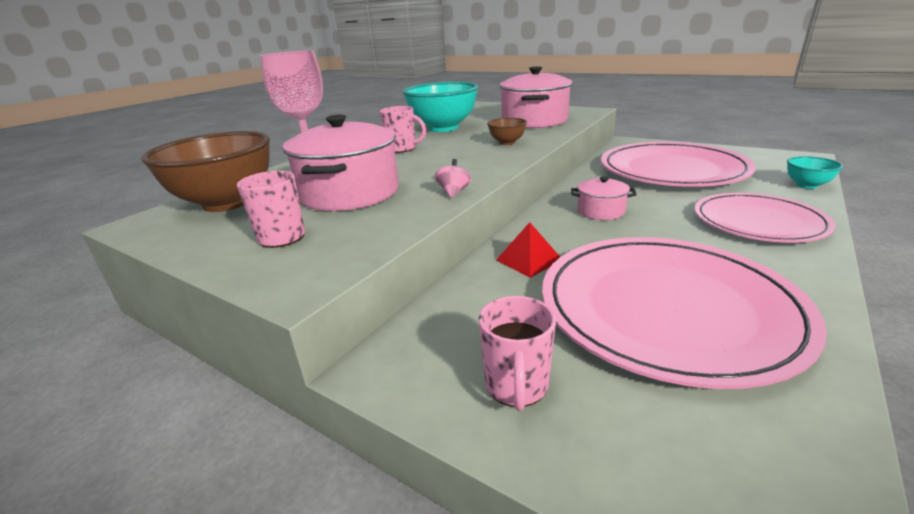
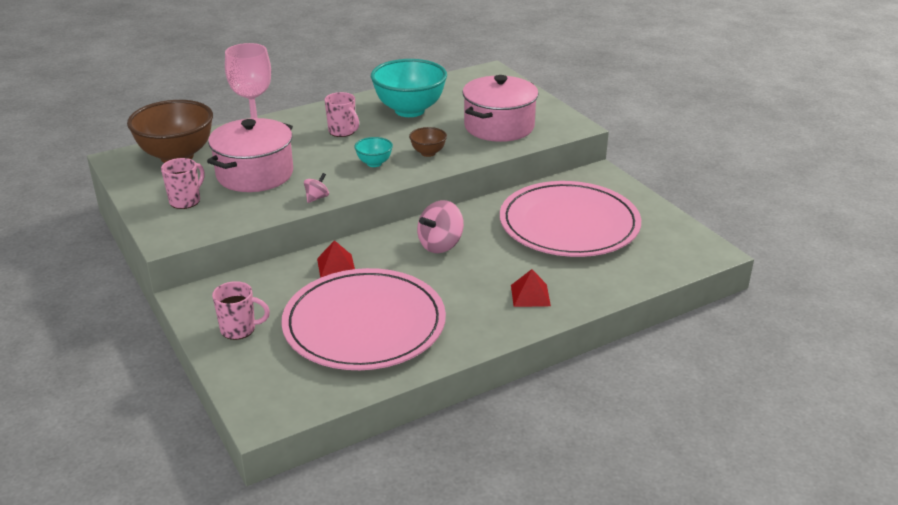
camera: 25 degrees right, 5 degrees up
(516, 386) = (239, 329): pink mug -> pink mug turned 120 degrees counterclockwise
(601, 211) = (440, 245): pink pot -> pink spinning top
(758, 222) = (530, 295): pink plate -> red pyramid
(806, 185) = (640, 280): turquoise bowl -> turquoise bowl (374, 163)

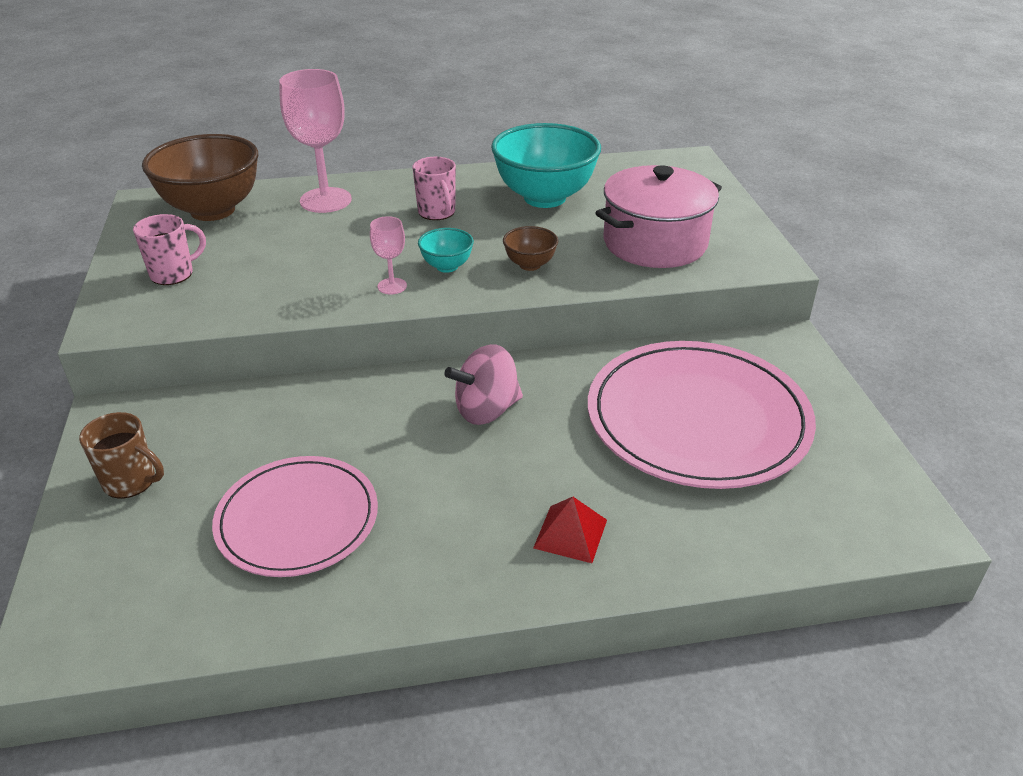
camera: 20 degrees right, 5 degrees up
(239, 329) = (131, 482): pink mug -> brown mug
(255, 174) = (284, 253): pink pot -> none
(317, 198) = (336, 304): pink spinning top -> none
(336, 266) = (324, 410): red pyramid -> none
(346, 181) = (392, 286): none -> pink goblet
(364, 324) = (297, 519): pink plate -> pink plate, size x0.64

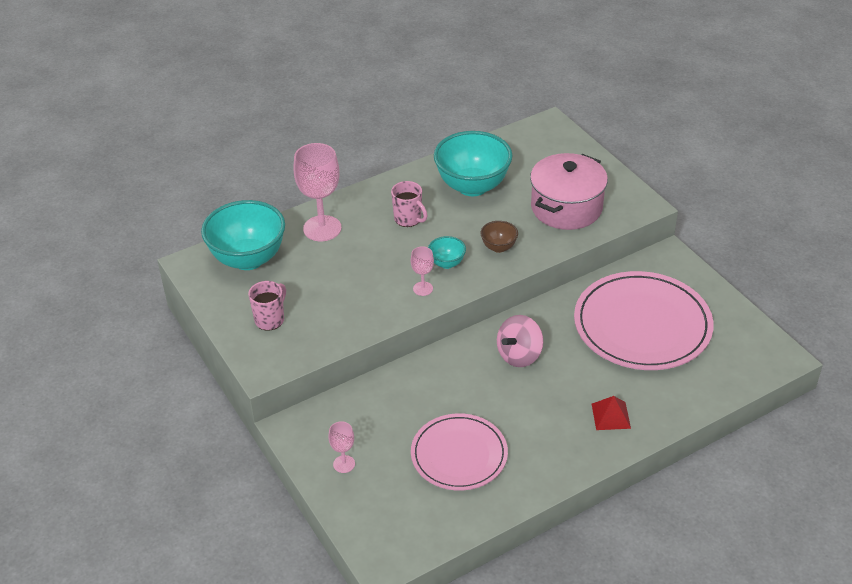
camera: 20 degrees left, 5 degrees up
(131, 482) = (344, 464): brown mug -> pink goblet
(212, 210) = (248, 259): brown bowl -> turquoise bowl

